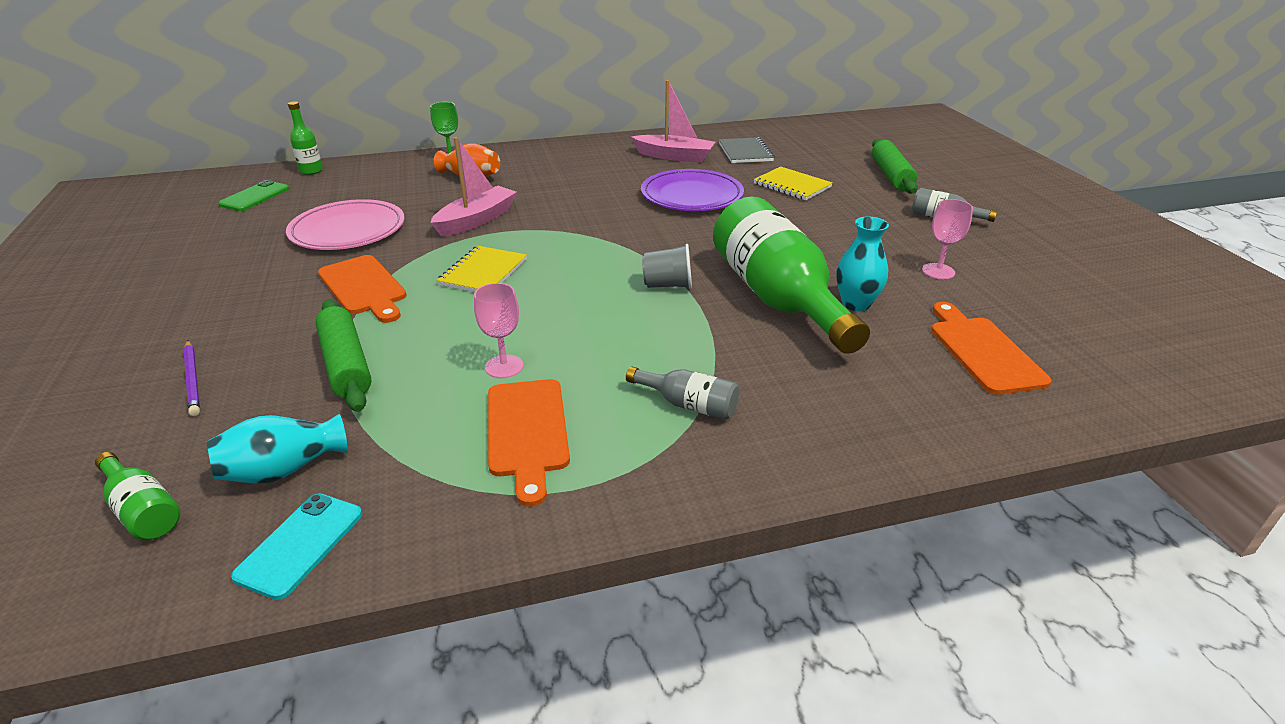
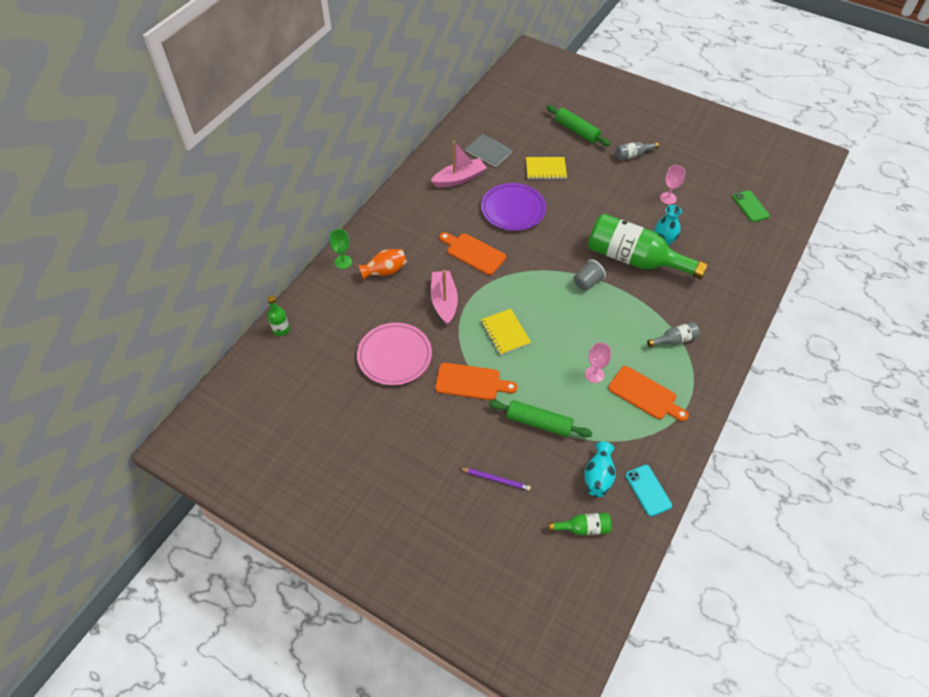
camera: 45 degrees left, 20 degrees up
(255, 197) = (292, 372): green phone -> green phone (750, 206)
(983, 351) = (726, 239): orange cutting board -> orange cutting board (473, 253)

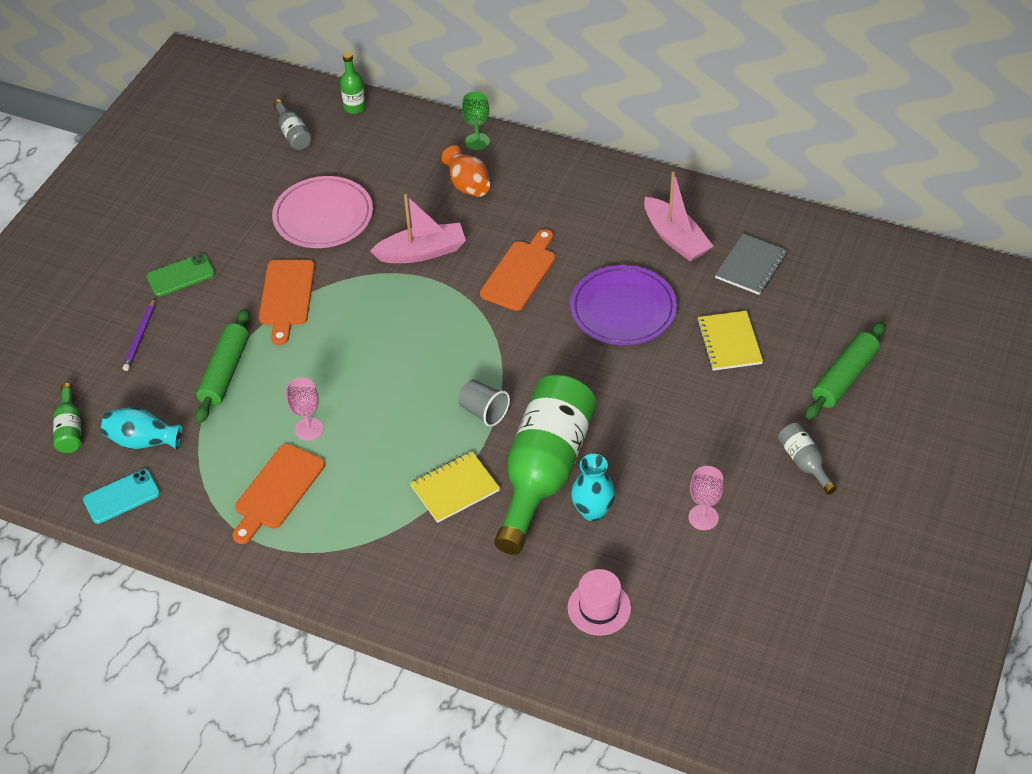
camera: 85 degrees right, 5 degrees down
(505, 332) = (374, 323): yellow notebook -> yellow notebook (455, 488)
(674, 340) = (382, 527): grey bottle -> grey bottle (293, 134)
(728, 247) = (599, 608): none -> pink hat
(750, 206) = (715, 649): green phone -> green phone (180, 275)

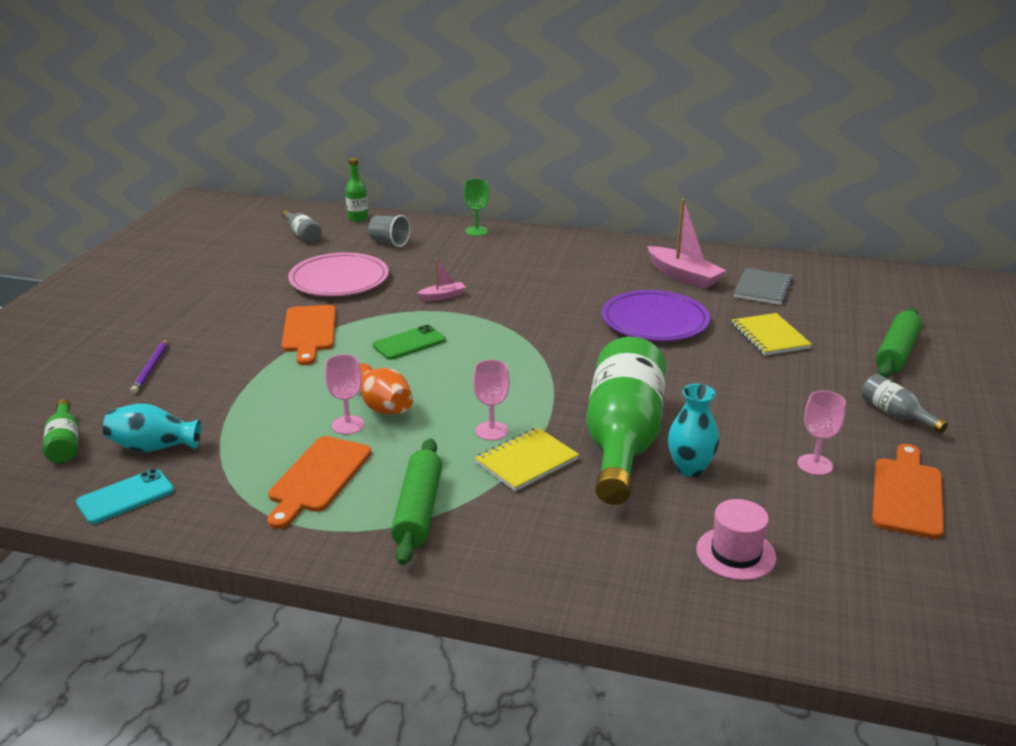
camera: 10 degrees left, 20 degrees down
(180, 275) = (195, 324): green phone -> green phone (409, 343)
(225, 372) = (247, 388): green rolling pin -> green rolling pin (418, 510)
(422, 252) = (442, 296): pink boat -> pink boat, size x0.53
(432, 448) = (491, 431): none -> pink goblet
(467, 185) = (475, 255): orange vase -> orange vase (383, 407)
(483, 412) = (539, 399): grey cup -> grey cup (389, 242)
(520, 272) = (544, 304): orange cutting board -> orange cutting board (907, 494)

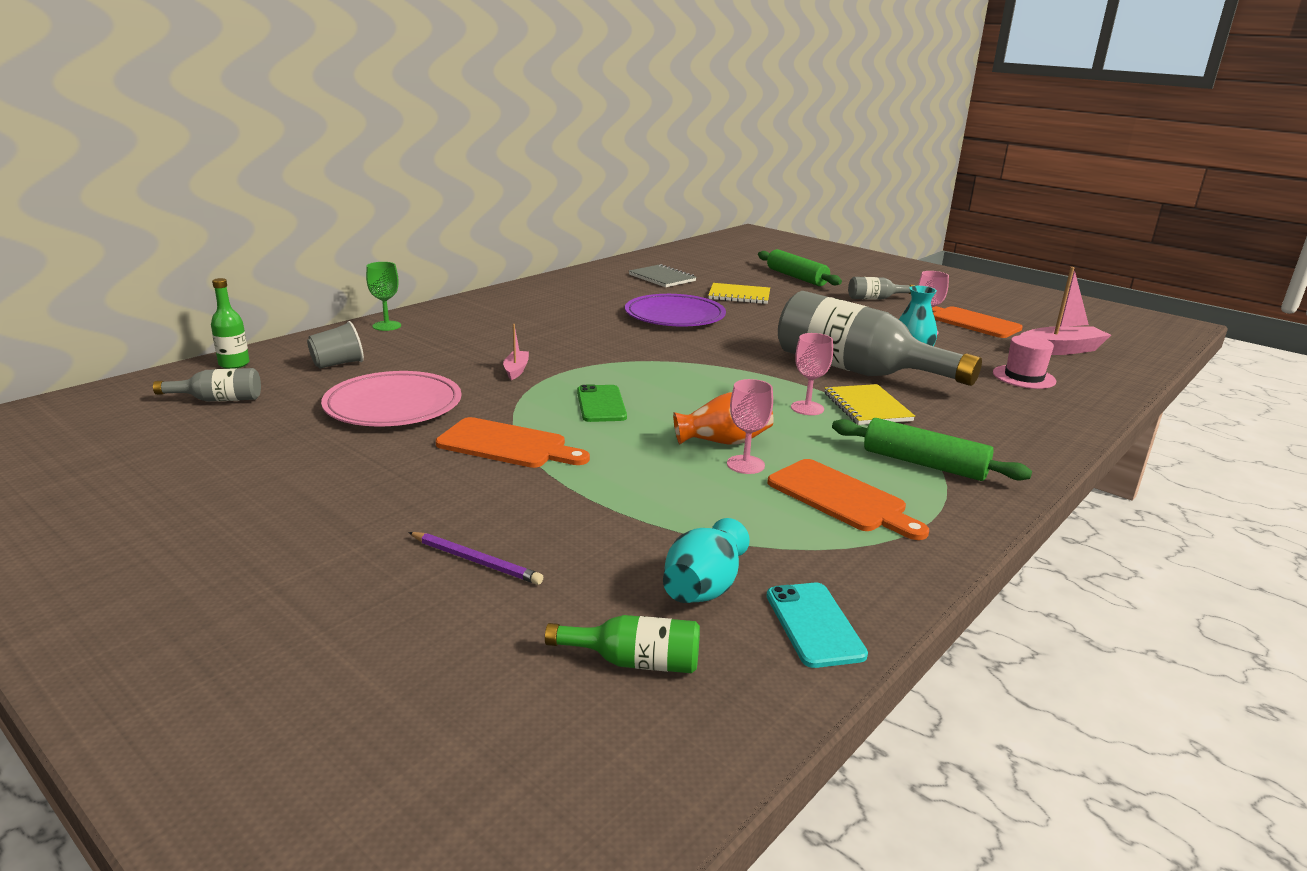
camera: 65 degrees left, 5 degrees down
(622, 441) = (857, 370): green bottle -> grey bottle
(683, 276) = (608, 290): pink boat -> pink boat (1060, 350)

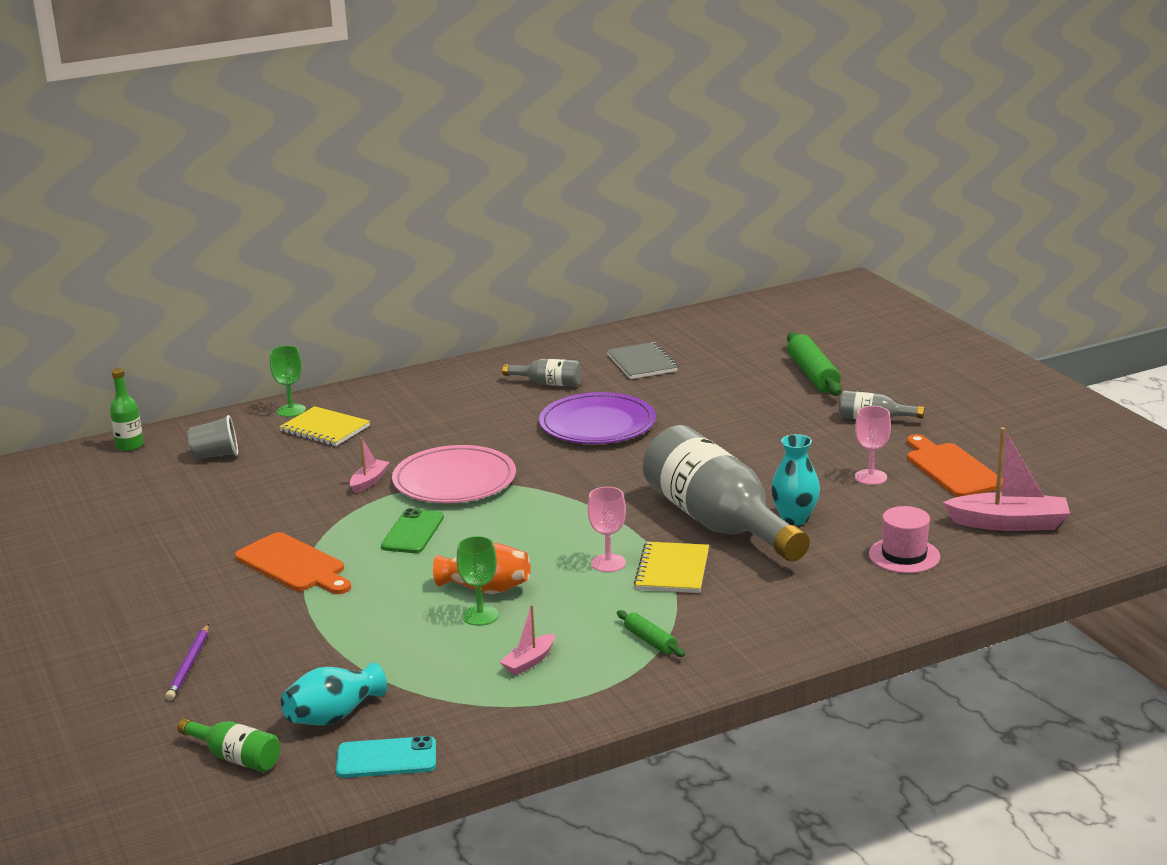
camera: 25 degrees right, 0 degrees up
(218, 400) = (96, 485): grey bottle -> grey bottle (548, 383)
(393, 405) = (231, 510): pink plate -> pink plate (454, 481)
(476, 561) = (189, 665): purple pencil -> purple pencil turned 45 degrees clockwise
(739, 295) = (706, 400): yellow notebook -> yellow notebook (325, 429)
(745, 464) = (480, 615): pink goblet -> green goblet
(814, 624) = (386, 758): turquoise phone -> turquoise phone turned 75 degrees clockwise
(841, 498) = (529, 662): orange cutting board -> pink boat
(924, 464) = (650, 641): green rolling pin -> green rolling pin, size x0.53

